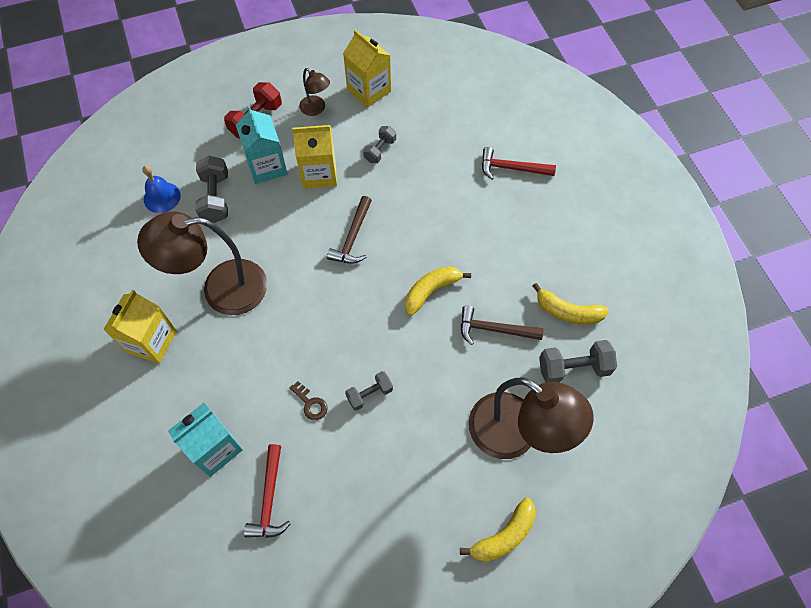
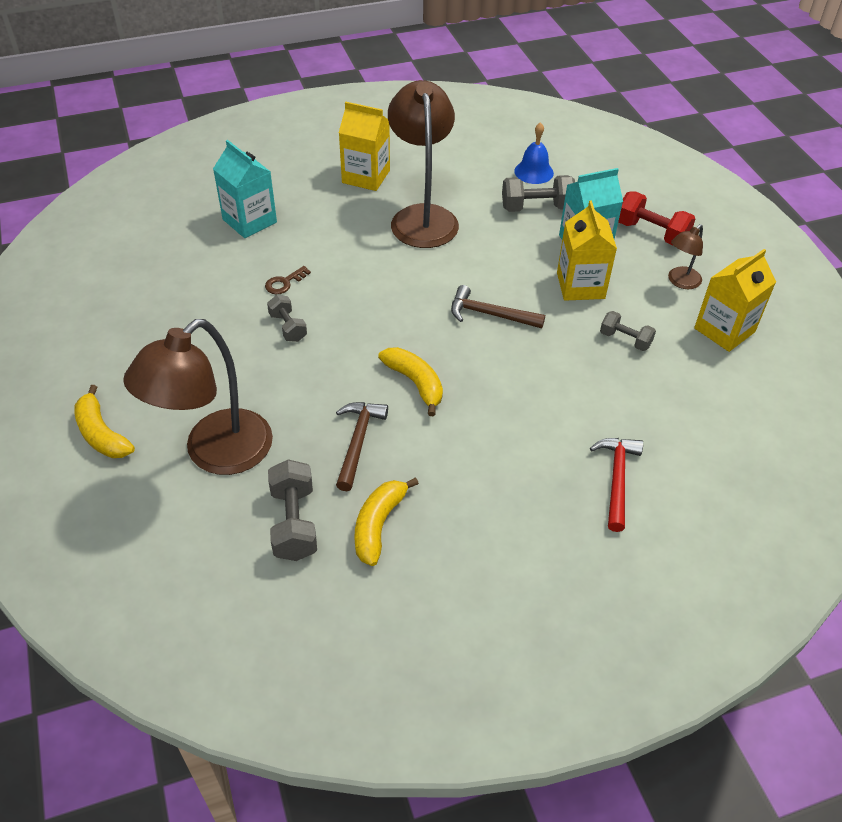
camera: 90 degrees right, 15 degrees down
(269, 498) = (191, 257): red hammer -> none

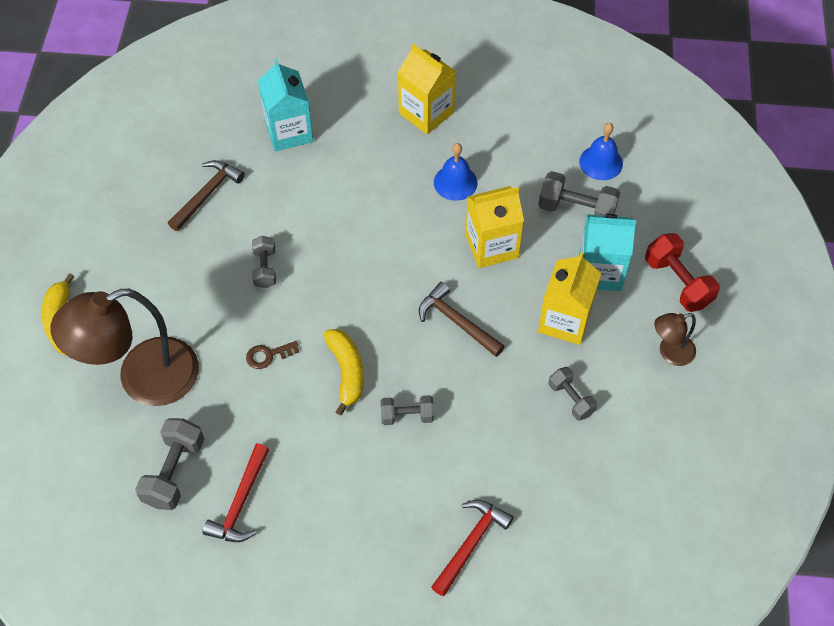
camera: 25 degrees right, 10 degrees up
(284, 283) = (286, 217): brown key -> brown key (268, 355)
(357, 442) = (265, 414): brown hammer -> brown hammer (207, 194)
(378, 525) = (241, 502): yellow banana -> red hammer
(422, 217) = (455, 182): brown lamp -> blue bell
(492, 399) = (407, 416): none -> grey dumbbell
(724, 330) = (678, 426): yellow carton -> yellow carton (491, 246)

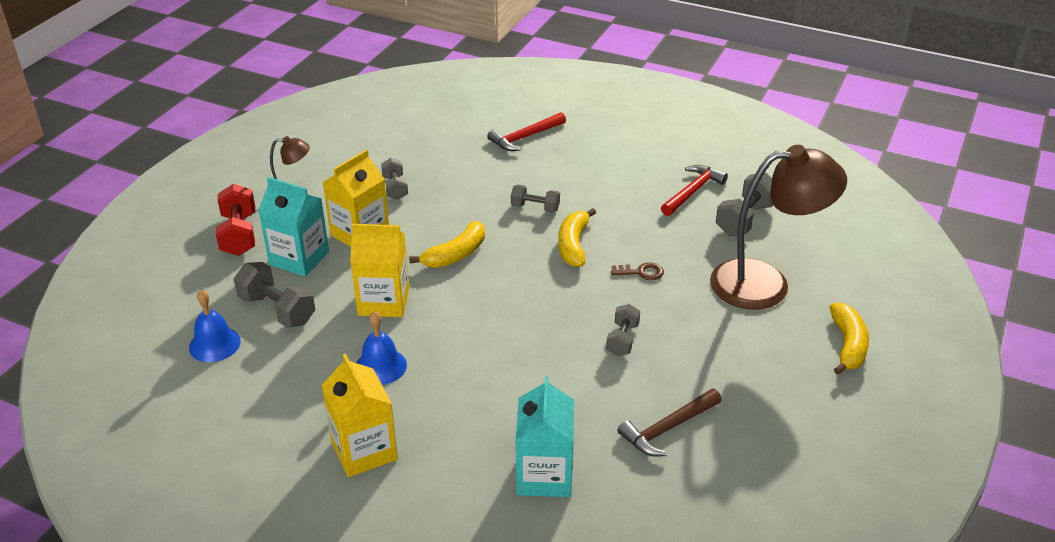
camera: 160 degrees left, 20 degrees down
(457, 322) = (455, 255): brown hammer -> yellow banana

